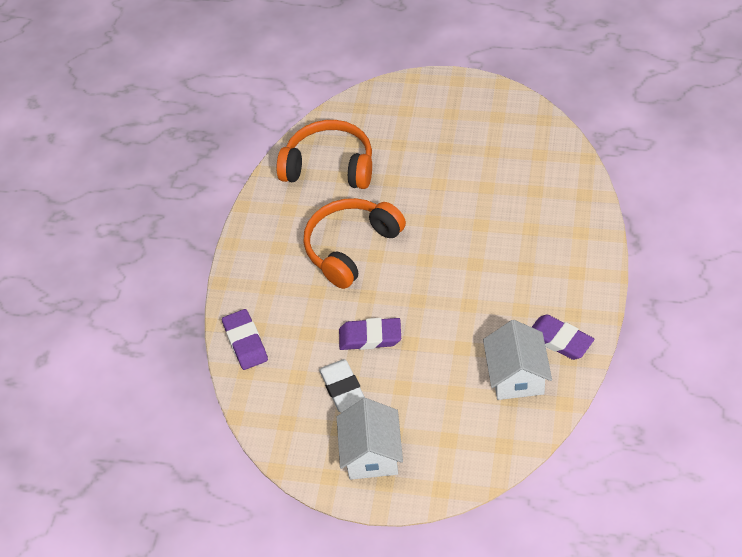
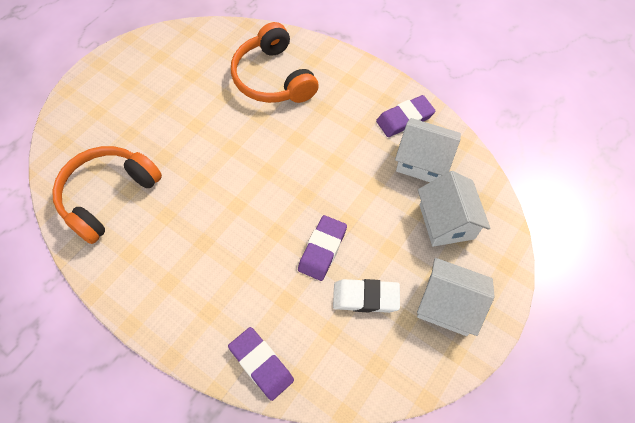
camera: 70 degrees left, 10 degrees up
(245, 342) = (261, 364): purple eraser -> purple eraser turned 45 degrees clockwise
(351, 247) = (214, 220): orange headphones -> orange headphones (273, 78)
(459, 421) = (446, 221): none -> white house

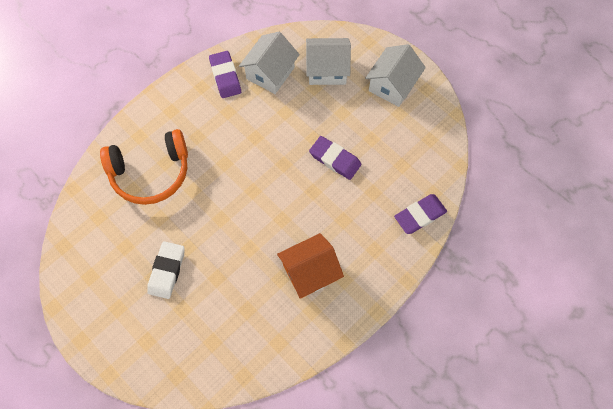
camera: 80 degrees left, 5 degrees up
(108, 196) = (249, 329): orange headphones -> none
(175, 244) = (310, 272): none -> orange house
(365, 297) = (379, 137): white eraser -> white eraser (167, 271)

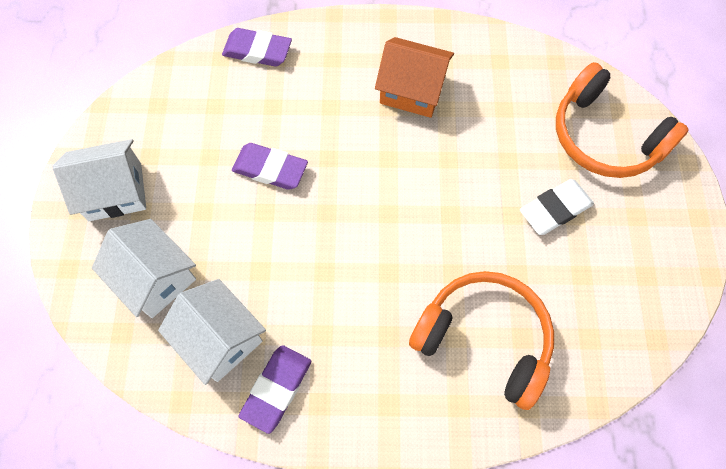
camera: 135 degrees left, 0 degrees up
(172, 346) = (605, 137): none -> orange headphones
(270, 73) = (220, 339): white house -> white house turned 60 degrees clockwise
(335, 159) = (270, 169): purple eraser -> purple eraser turned 60 degrees counterclockwise

